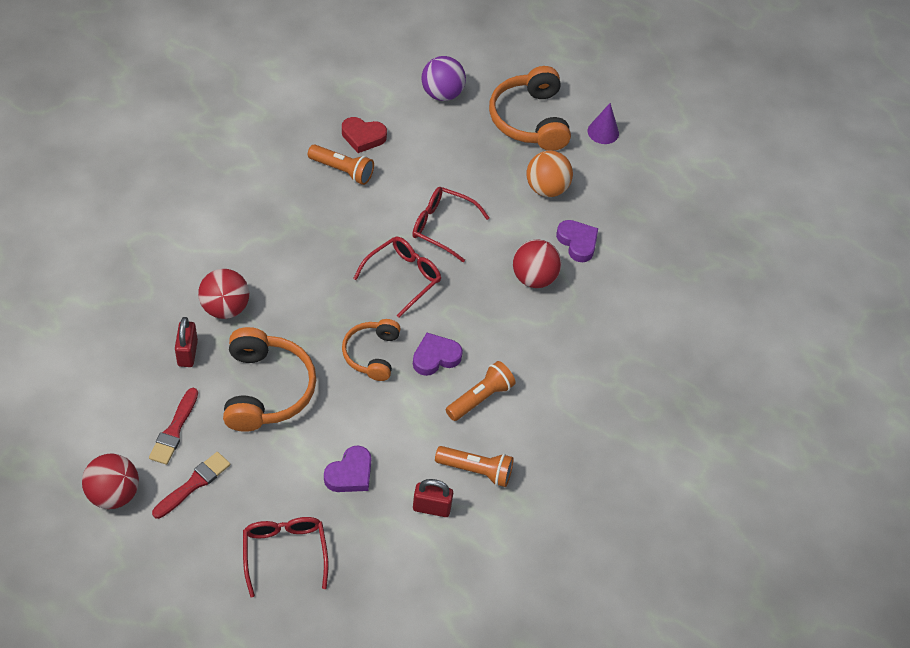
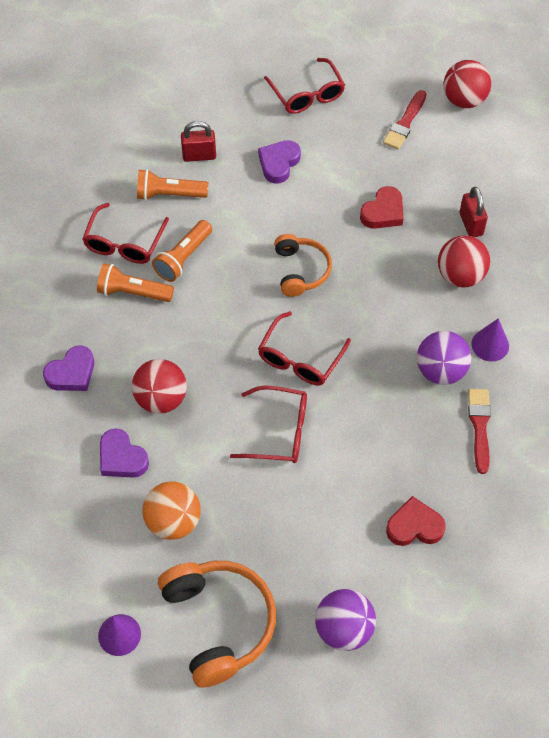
camera: 170 degrees right, 5 degrees up
(174, 430) = (444, 158): red brush -> red brush (479, 426)
(232, 243) = (490, 345): none -> purple cone
(266, 389) = (383, 212): orange headphones -> red heart
(286, 235) = (440, 371): none -> purple ball
(342, 171) = (418, 470): orange flashlight -> orange flashlight (133, 292)
(435, 357) = (238, 284): purple heart -> purple heart (72, 373)
(535, 429) = (124, 243): none -> red glasses

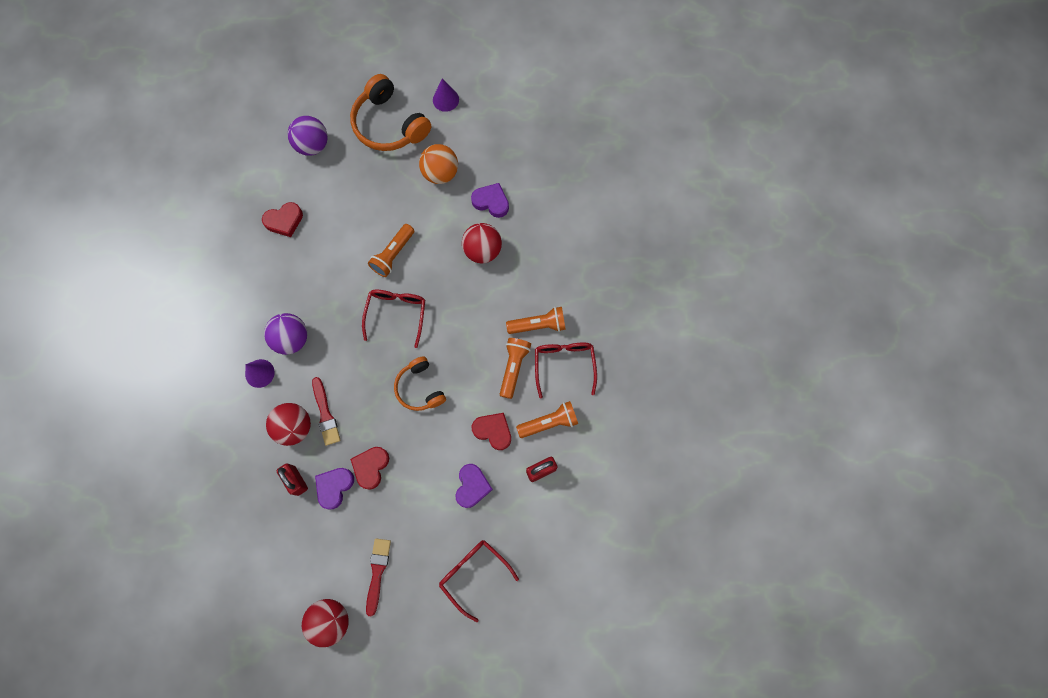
camera: 160 degrees right, 15 degrees up
(72, 373) = (552, 248): purple heart -> purple heart (334, 487)
(234, 205) = (493, 431): none -> red heart
(279, 431) = (393, 255): red glasses -> orange flashlight
(479, 426) = (255, 305): red brush -> red brush (325, 414)

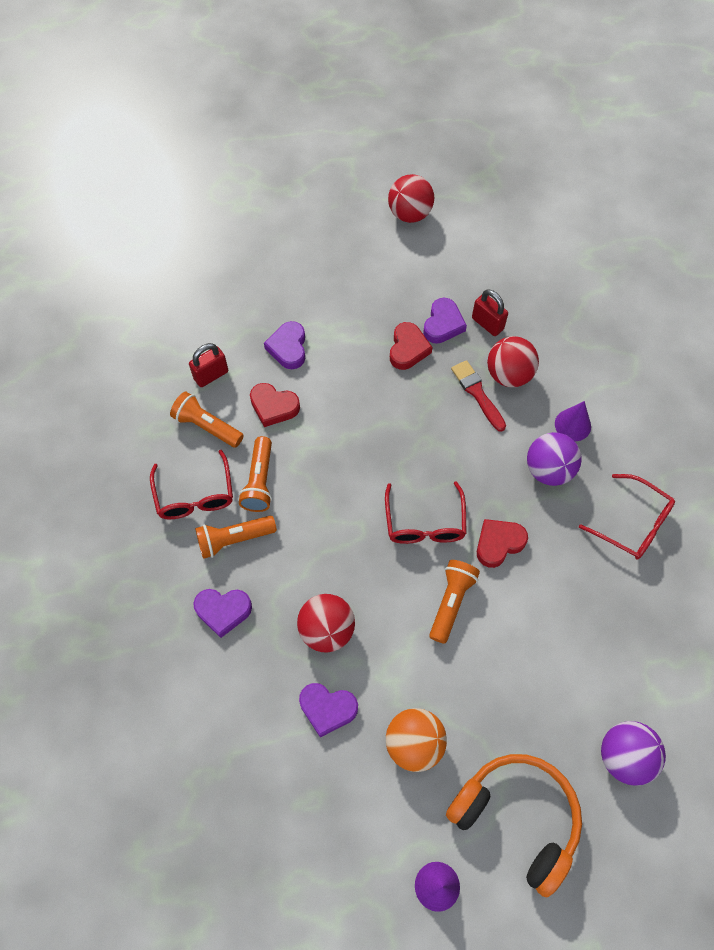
camera: 170 degrees right, 10 degrees down
(284, 221) = (619, 625): red heart -> red heart (498, 543)
(377, 572) = (373, 258): red brush -> none
(420, 388) = (372, 439): orange headphones -> none
(473, 574) = (272, 271): red glasses -> red glasses (633, 524)
(549, 422) = (207, 426): orange flashlight -> orange flashlight turned 60 degrees clockwise
(552, 275) = (223, 611): none -> purple heart

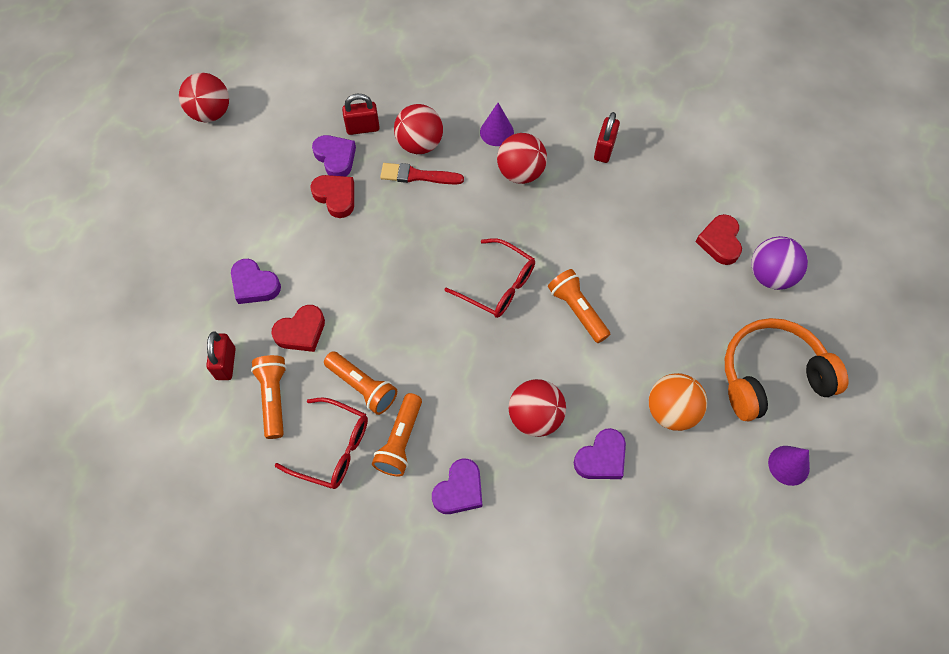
camera: 55 degrees left, 0 degrees up
(207, 426) = (274, 398): orange flashlight -> orange flashlight turned 105 degrees clockwise
(498, 543) = (554, 246): red heart -> red heart (720, 242)
(548, 470) = (520, 172): purple ball -> red ball
(633, 524) = (604, 149): red glasses -> red padlock

